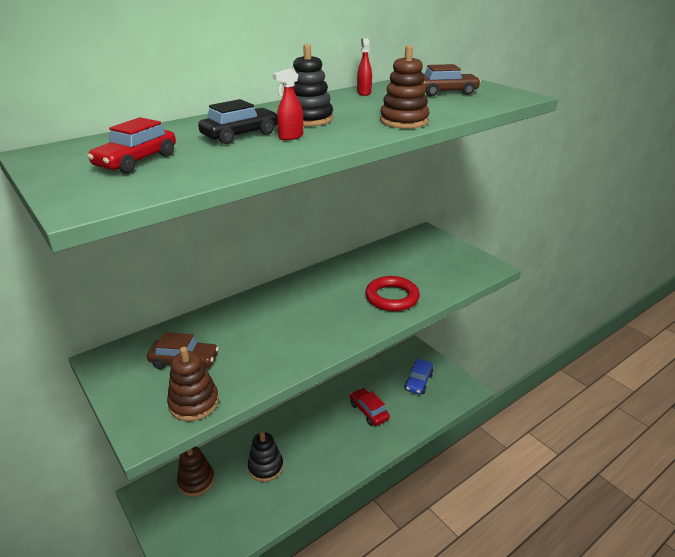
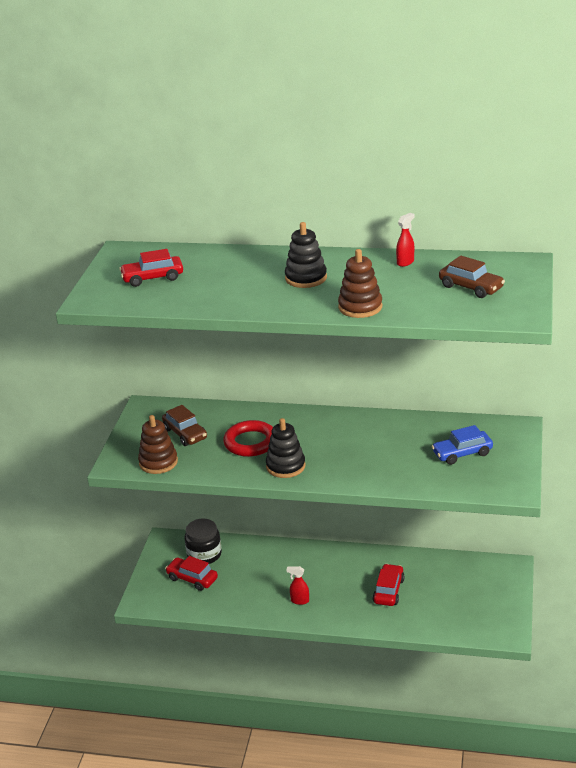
camera: 50 degrees right, 0 degrees up
(196, 481) = (204, 554): brown stacking toy -> black jar
(210, 510) = (192, 579): none -> red car
(240, 135) = (238, 277): black car -> none
(265, 467) = (258, 577): black stacking toy -> black stacking toy (285, 466)
(290, 137) = (261, 292): red spray bottle -> red spray bottle (299, 601)
(392, 297) = (383, 467): red ring -> red ring (250, 442)
(418, 382) = (469, 597): blue car -> blue car (462, 453)

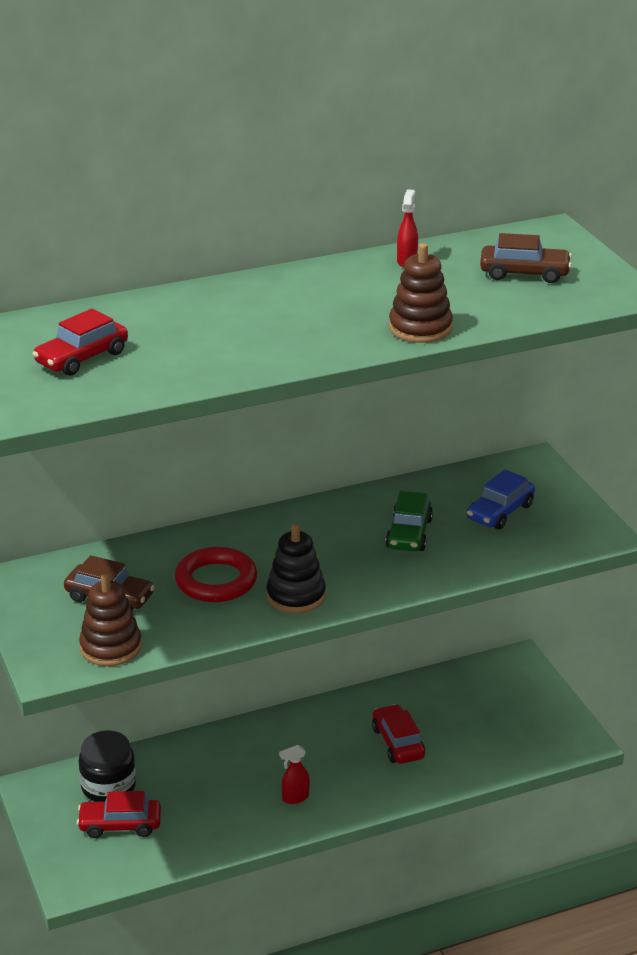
camera: 35 degrees left, 0 degrees up
(306, 278) = (303, 309): black stacking toy -> none
(390, 449) = (409, 534): none -> green car

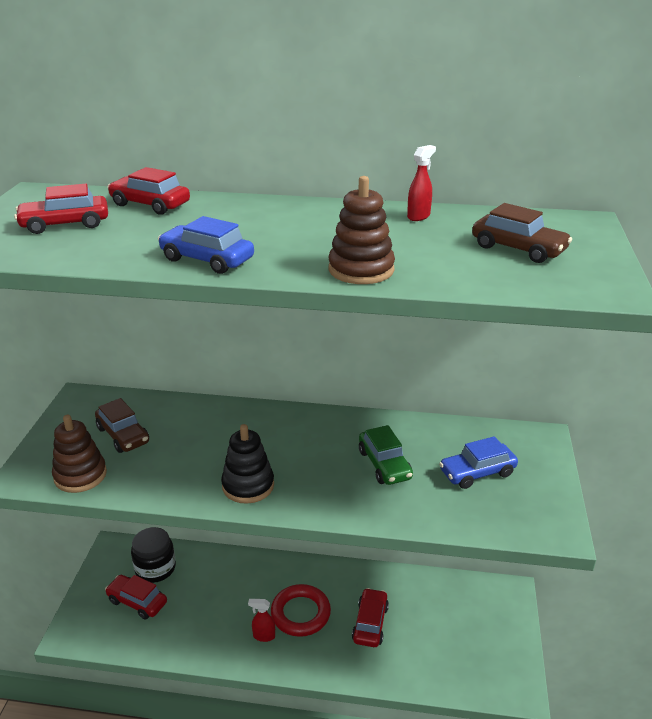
camera: 30 degrees right, 0 degrees up
(132, 314) = (150, 204): none -> red car
(216, 581) = (205, 450): red ring -> red ring (300, 613)
(277, 355) = (207, 260): none -> blue car
(409, 534) = (384, 464): green car -> green car turned 60 degrees counterclockwise

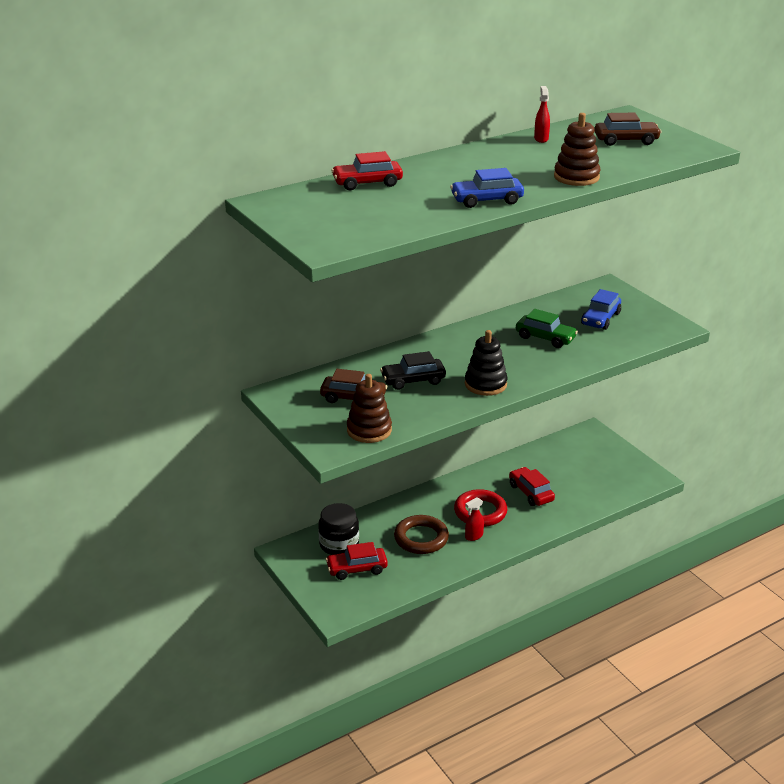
camera: 40 degrees left, 0 degrees up
(65, 224) = (347, 212): red car -> none
(195, 445) = (413, 380): none -> black car
(220, 607) = (421, 538): none -> brown ring

